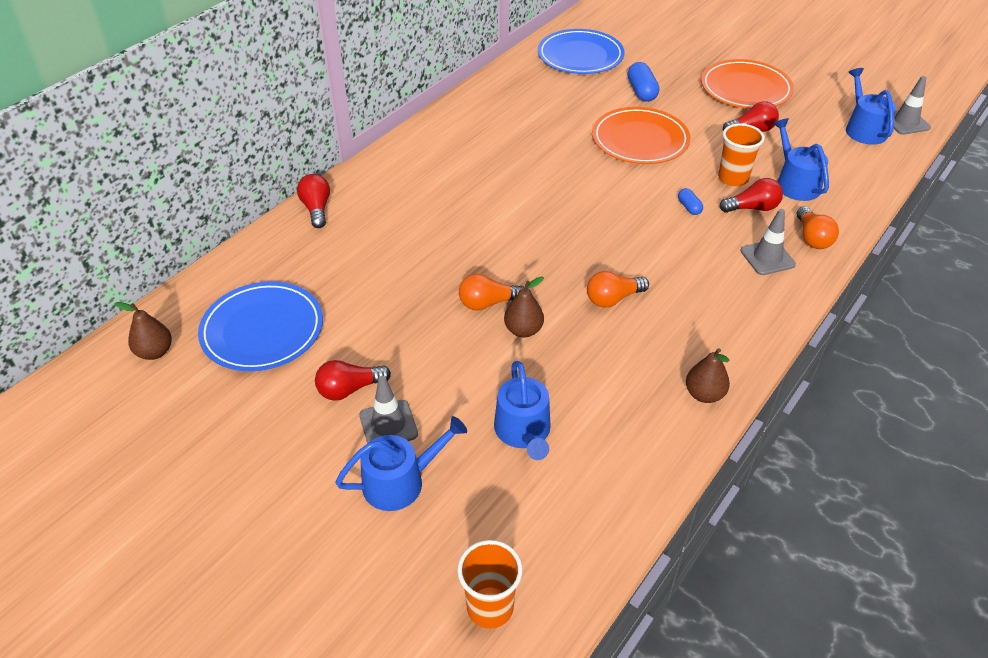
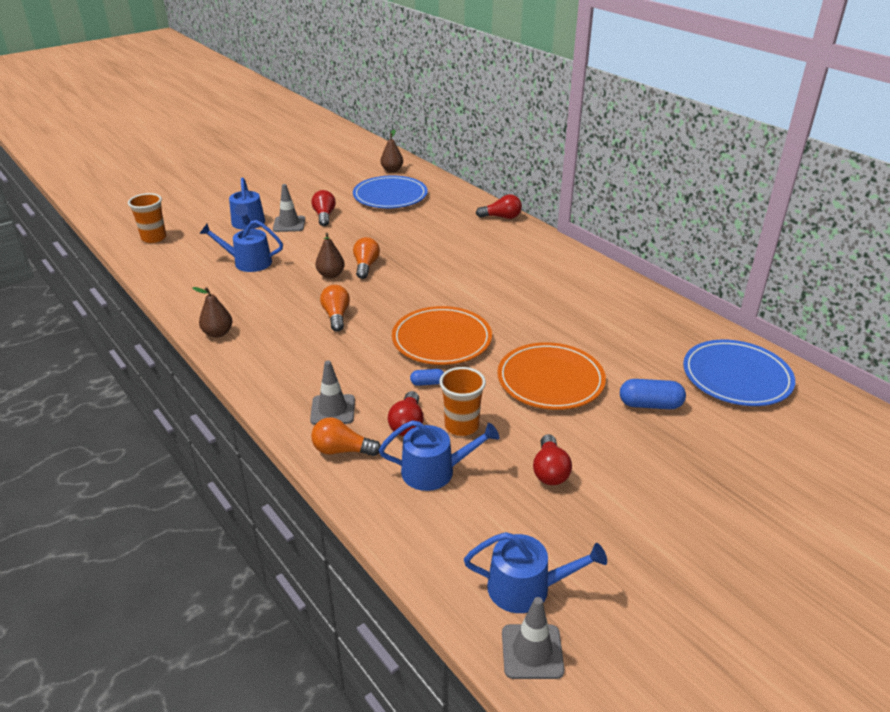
camera: 105 degrees right, 10 degrees down
(745, 89) = (649, 498): orange plate -> orange plate (441, 339)

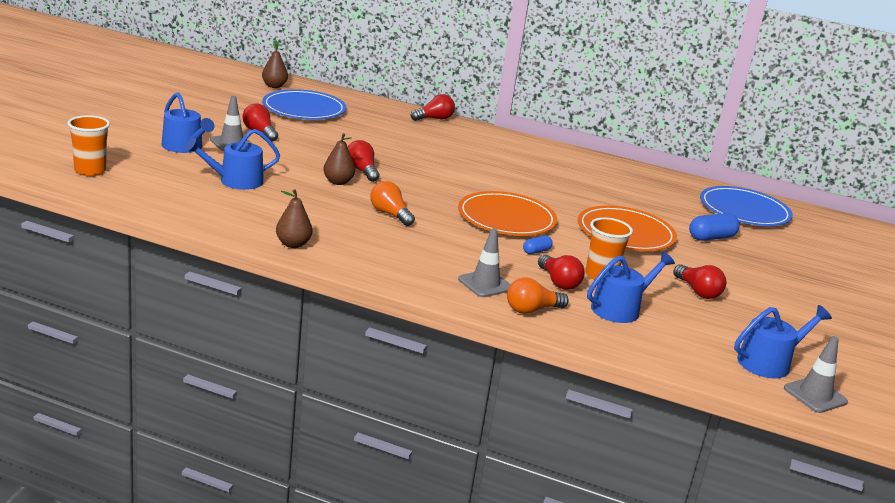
camera: 35 degrees left, 10 degrees down
(366, 266) = (362, 171): orange light bulb -> red light bulb

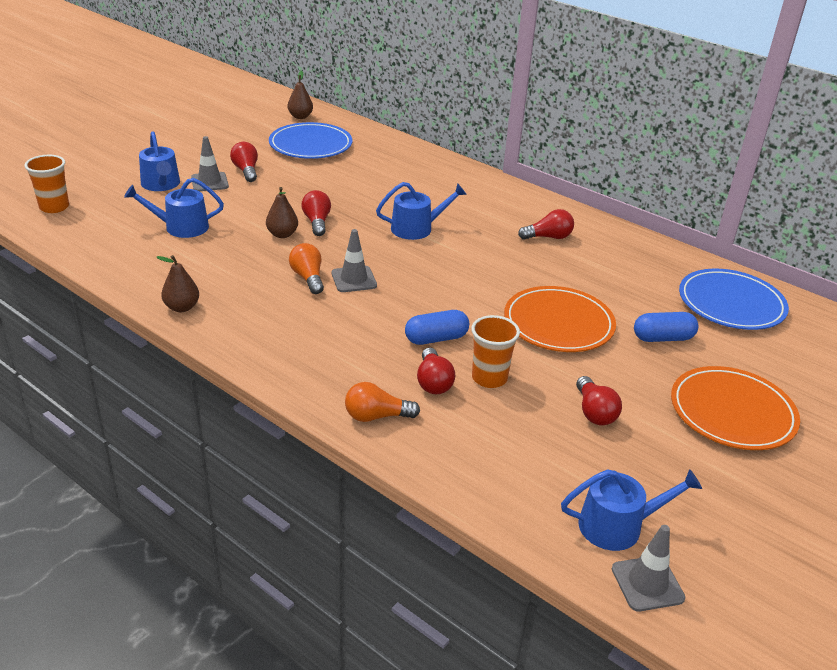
camera: 20 degrees right, 10 degrees up
(434, 119) = (440, 161): red light bulb -> red light bulb (548, 237)
(485, 284) = (348, 376): grey traffic cone -> grey traffic cone (354, 279)
(506, 219) = (432, 293): orange plate -> orange plate (732, 412)
(536, 251) = (436, 338): blue capsule -> blue capsule, size x1.76
(620, 308) = (481, 426): blue watering can -> blue watering can (417, 228)

